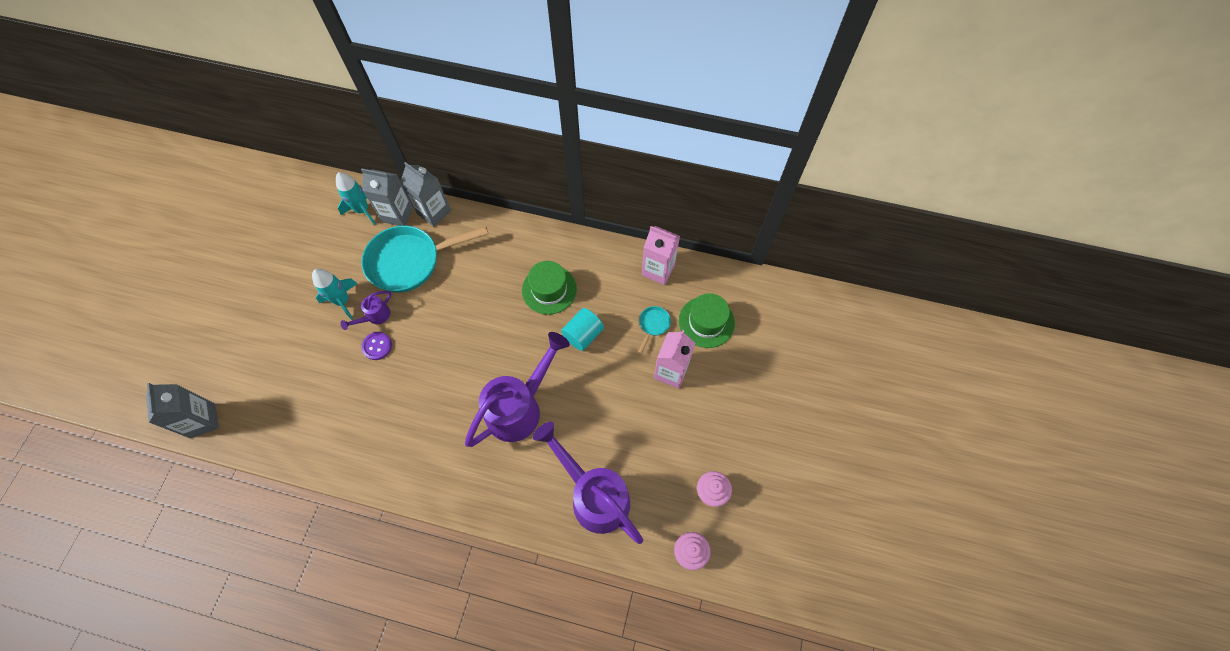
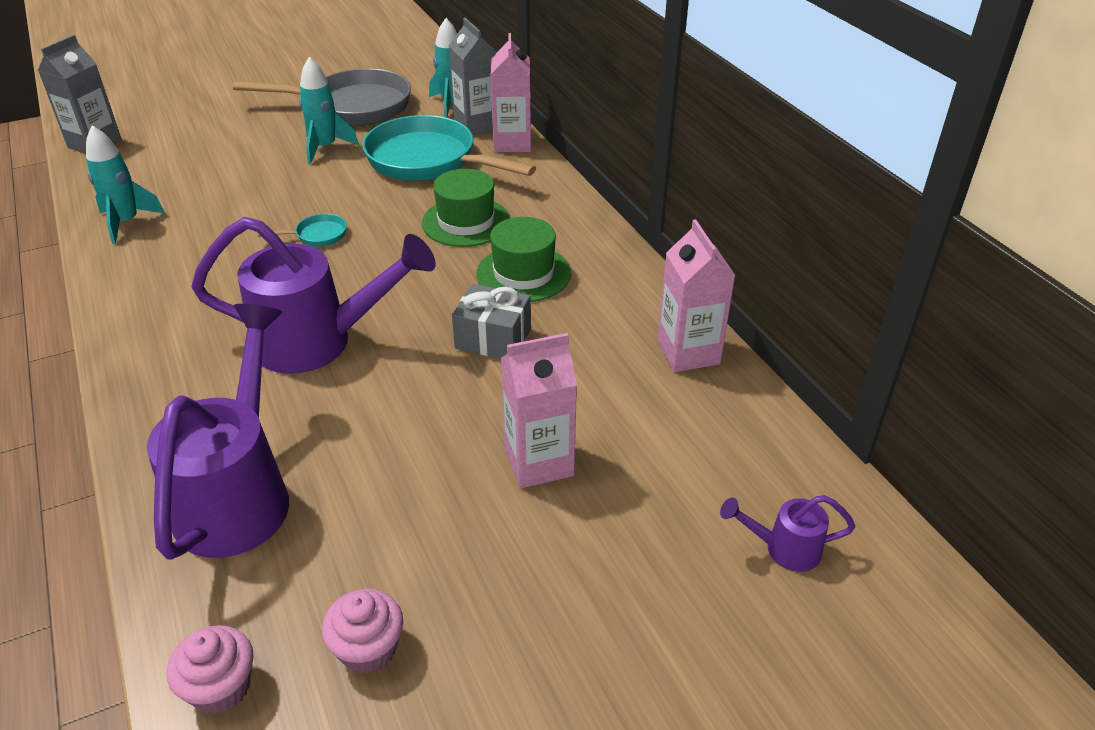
camera: 50 degrees right, 25 degrees down
(309, 259) = (352, 106): none -> grey pan
(321, 443) = (126, 222): none -> turquoise rocket
(375, 317) = (329, 175): purple watering can -> purple watering can (783, 549)
(377, 346) = (292, 195): purple button -> none
(434, 212) = (512, 143): grey carton -> pink carton
(583, 335) = (493, 338): turquoise cylinder -> grey gift
(653, 325) = (594, 398): turquoise pan -> turquoise pan (317, 235)
(706, 322) = (674, 454): green hat -> green hat (466, 222)

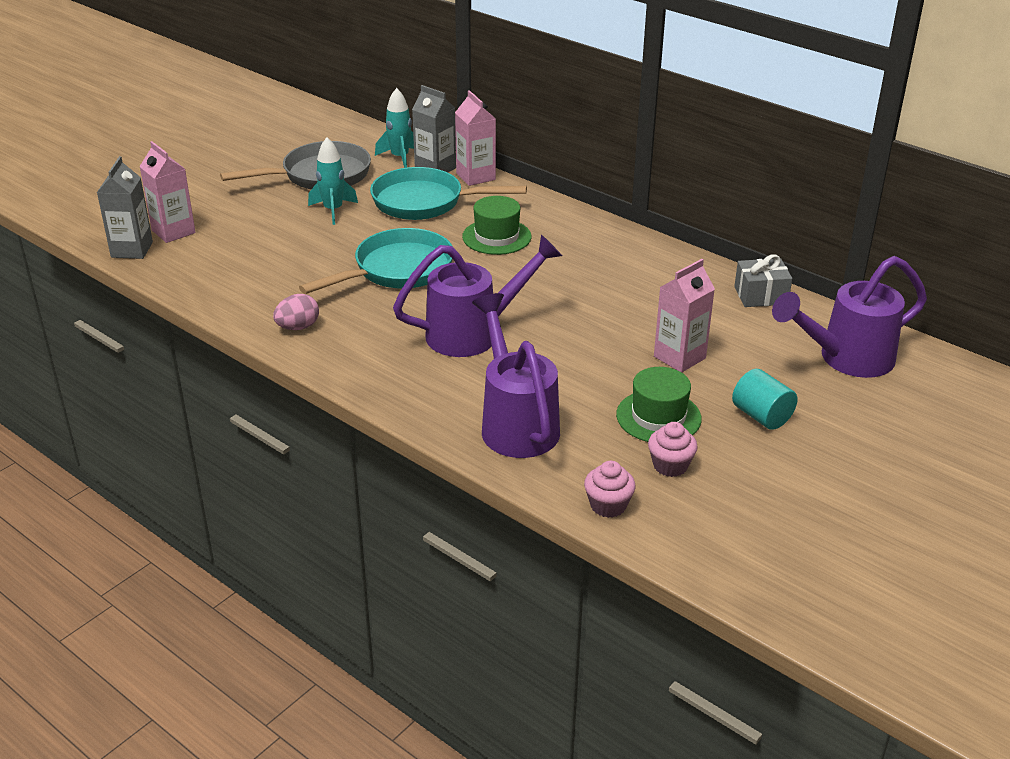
camera: 25 degrees left, 5 degrees down
(126, 222) = (236, 297): turquoise rocket -> none
(145, 276) = (298, 327): none -> pink egg
(317, 235) = (397, 270): turquoise pan -> turquoise pan, size x2.44
(493, 338) = (587, 301): grey gift -> grey gift (760, 295)
(523, 273) = (569, 259): green hat -> green hat (658, 417)
(574, 609) = (761, 416): none -> turquoise cylinder
(688, 353) = (714, 278): pink carton -> pink carton (173, 231)
(783, 549) = (845, 359): purple watering can -> purple watering can, size x2.23

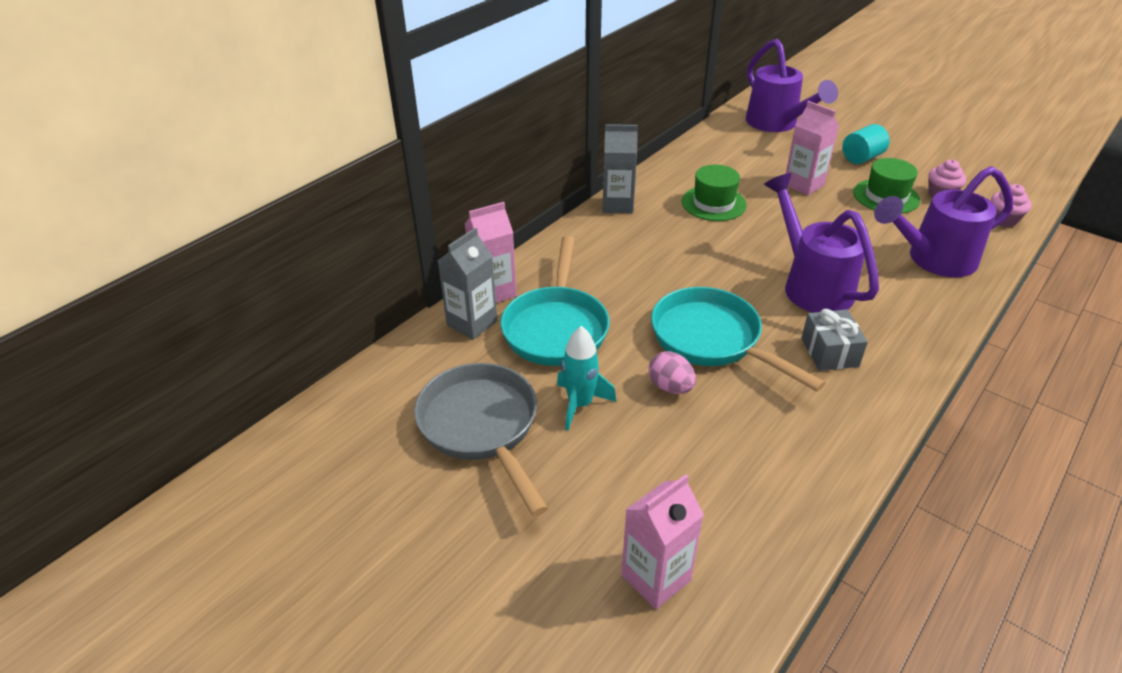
camera: 90 degrees left, 5 degrees up
(132, 250) = (718, 624): grey carton -> grey carton (617, 205)
(298, 327) = (850, 408): pink egg -> pink egg (670, 387)
(400, 158) = (438, 354): turquoise rocket -> none
(496, 237) = (629, 275): green hat -> green hat (713, 203)
(760, 295) = (702, 148): grey gift -> grey gift (829, 352)

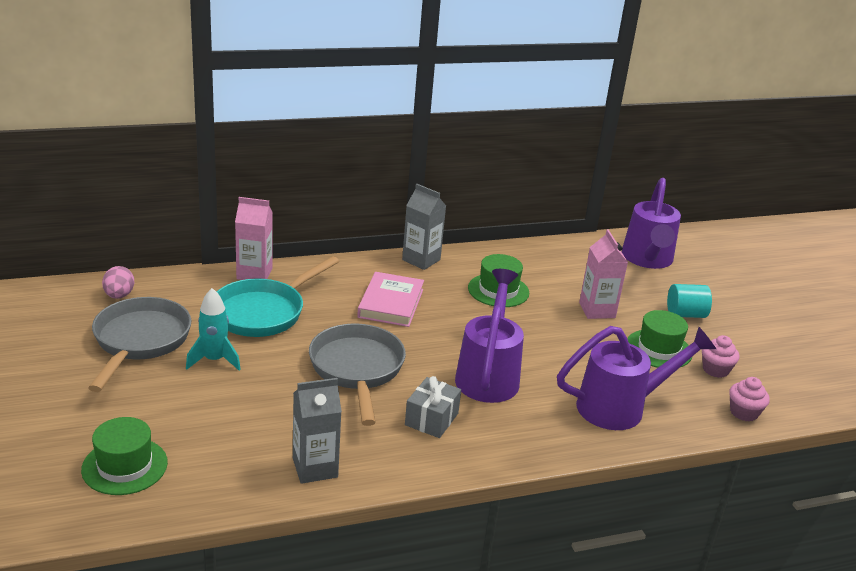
camera: 30 degrees right, 10 degrees down
(472, 323) = (215, 284): grey carton -> grey carton (315, 468)
(650, 259) = (391, 303): none -> pink book
(656, 577) = (125, 466): pink carton -> green hat
(670, 387) = (285, 381): pink egg -> pink egg (119, 295)
(712, 340) = (357, 370): turquoise pan -> grey pan
(932, 260) = (622, 407): purple watering can -> purple watering can turned 150 degrees clockwise

